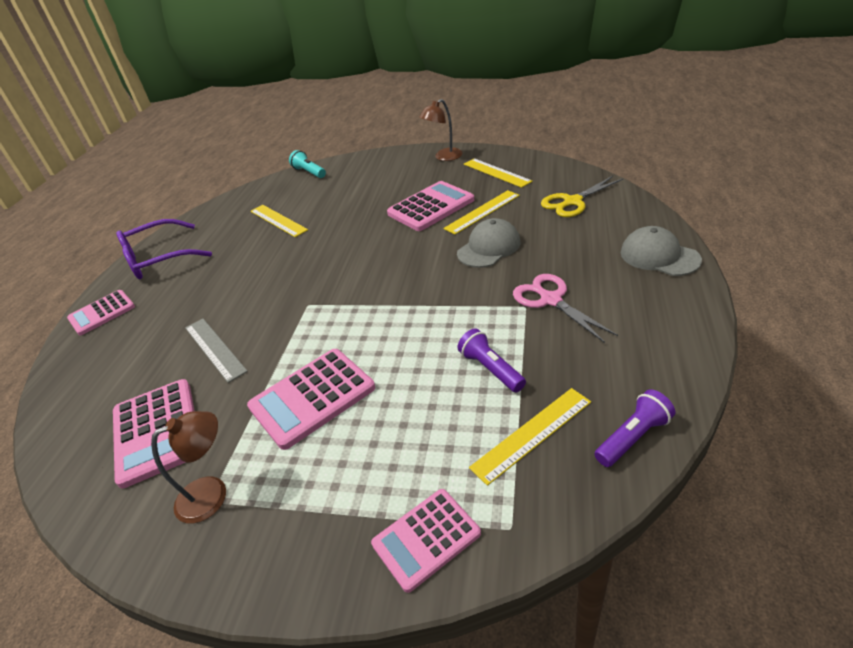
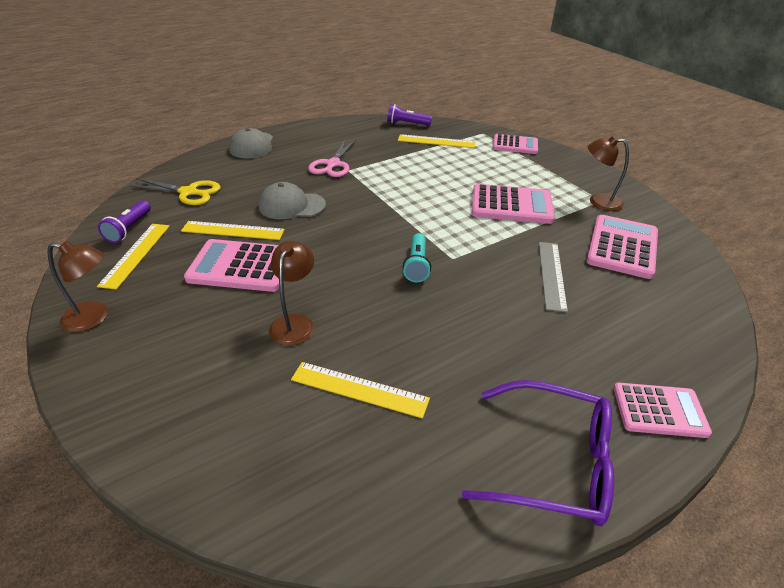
camera: 140 degrees left, 0 degrees up
(278, 220) = (359, 389): yellow ruler -> yellow ruler turned 75 degrees counterclockwise
(309, 172) = (192, 472): turquoise flashlight -> turquoise flashlight (417, 265)
(350, 214) = (294, 323): none -> brown lamp
(491, 369) = (412, 162): purple flashlight -> purple flashlight (129, 229)

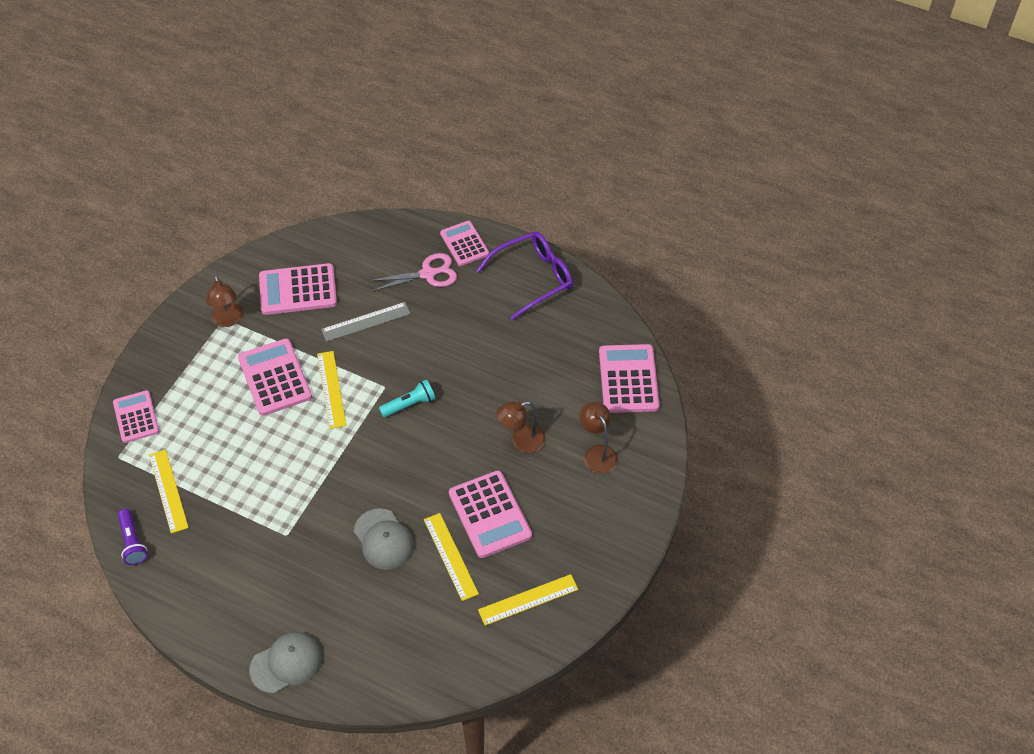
camera: 120 degrees left, 15 degrees up
(94, 318) = (603, 561): brown lamp -> brown lamp (597, 453)
(129, 229) = (502, 638): purple flashlight -> none
(189, 192) = (418, 642): yellow scissors -> none
(276, 483) = (628, 379): none -> pink calculator
(333, 164) = (282, 555): pink scissors -> pink scissors (428, 274)
(359, 389) = (548, 377): yellow ruler -> yellow ruler (331, 389)
(552, 462) = (533, 278): purple glasses -> purple glasses turned 75 degrees clockwise

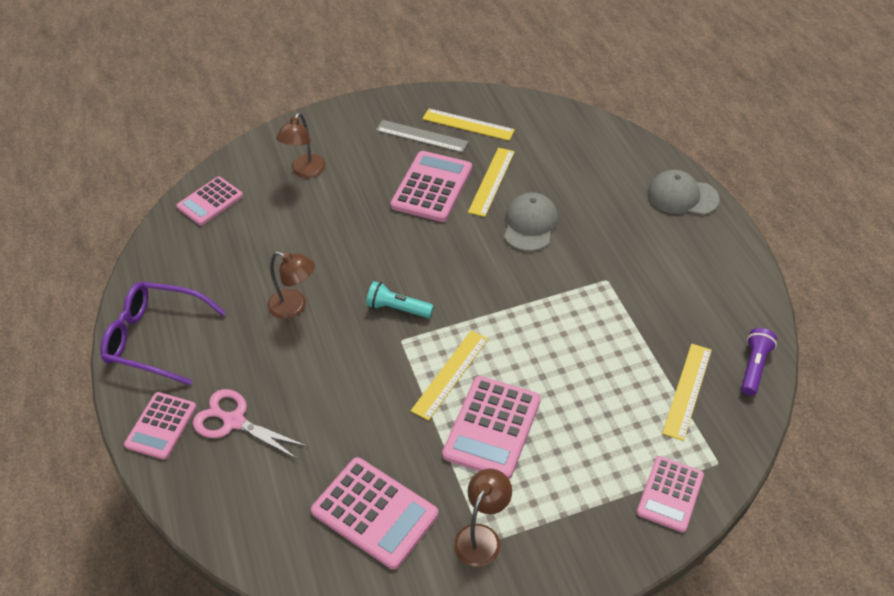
camera: 135 degrees left, 5 degrees down
(366, 322) = (348, 417): grey ruler -> grey ruler (422, 136)
(521, 441) = (346, 217): brown lamp -> brown lamp (294, 307)
(628, 379) = (210, 201): pink calculator -> pink calculator, size x0.66

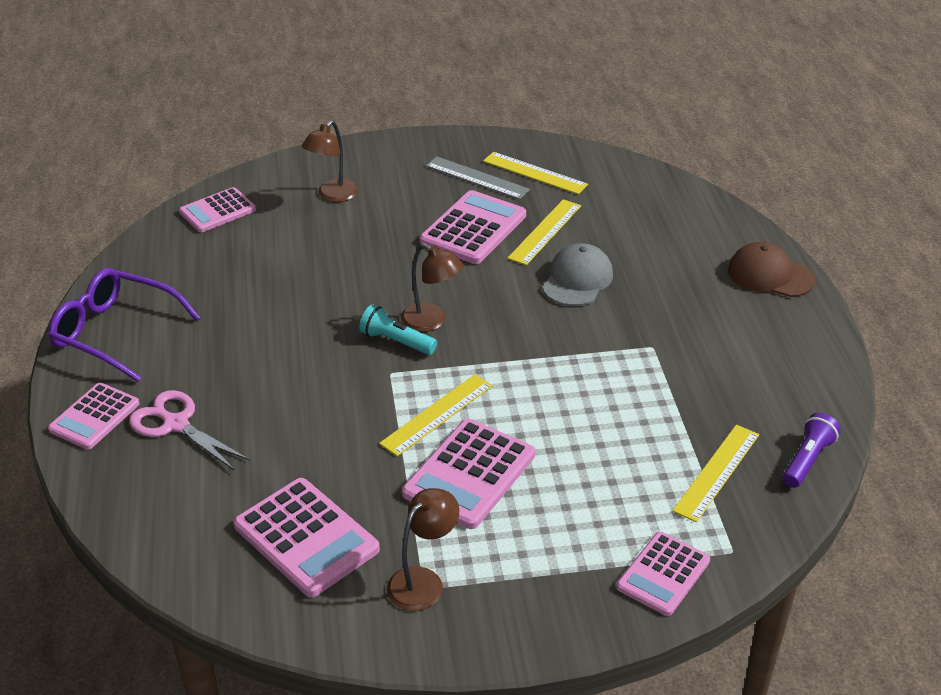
camera: 10 degrees right, 10 degrees down
(294, 307) = (279, 324): brown lamp -> brown lamp (431, 321)
(682, 196) = (770, 275): grey cap -> brown cap

